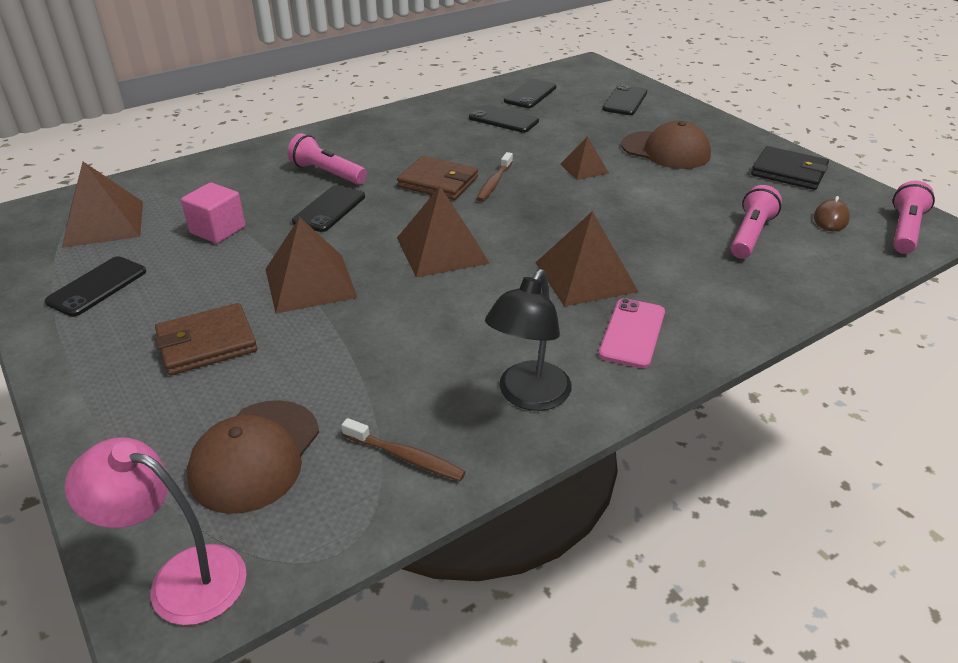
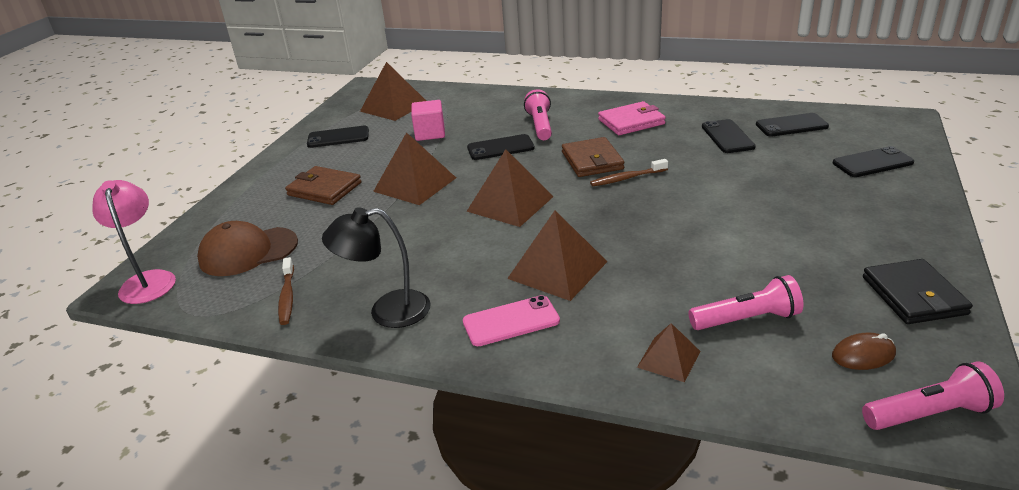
camera: 55 degrees right, 5 degrees down
(406, 137) = (631, 122): none -> pink wallet
(584, 168) = (715, 199): brown pyramid -> brown pyramid (668, 359)
(666, 150) = (820, 218): brown cap -> none

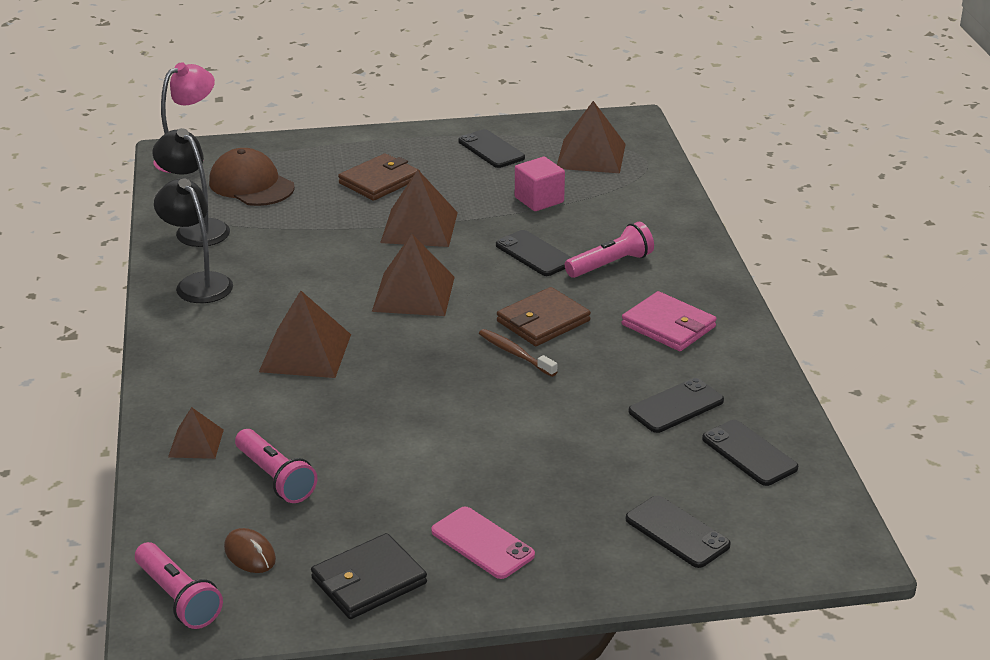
camera: 60 degrees right, 0 degrees up
(287, 297) = (196, 229): brown toothbrush -> black lamp
(324, 189) = (379, 181): brown wallet -> brown wallet turned 45 degrees clockwise
(511, 321) = (212, 348): pink phone -> pink phone (482, 543)

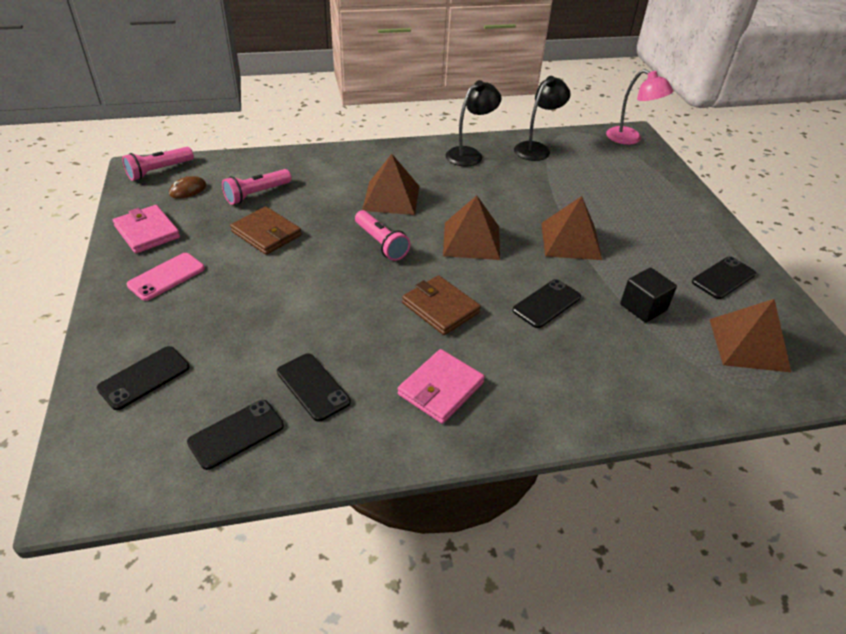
camera: 85 degrees right, 10 degrees up
(196, 443) = (296, 166): brown pyramid -> none
(251, 185) = (604, 165): brown cap -> none
(369, 581) = (147, 232): black wallet -> pink wallet
(379, 181) = (635, 219): brown wallet -> brown wallet (266, 233)
(515, 353) = (392, 292): brown toothbrush -> none
(539, 200) = (643, 307): pink cube -> black cube
(610, 264) = (541, 352): pink flashlight -> pink flashlight (381, 243)

